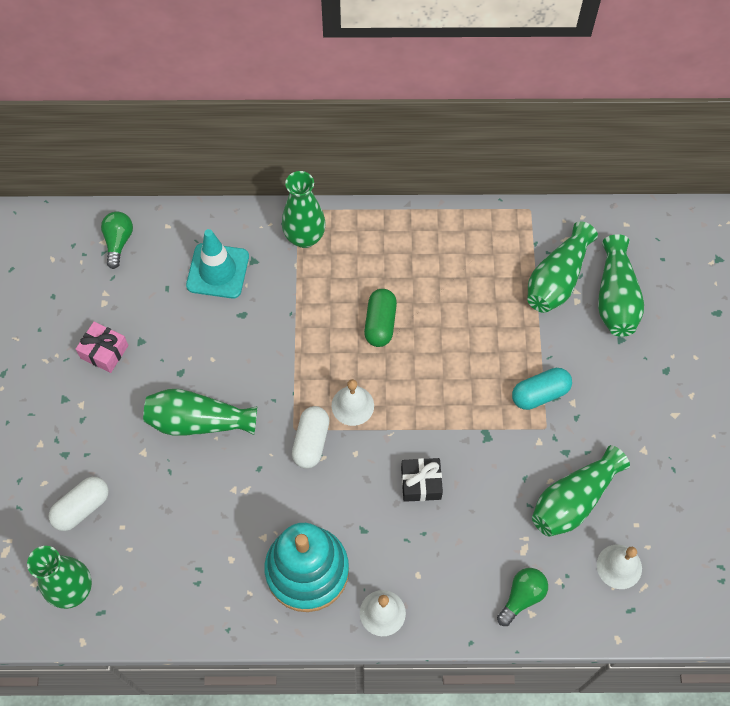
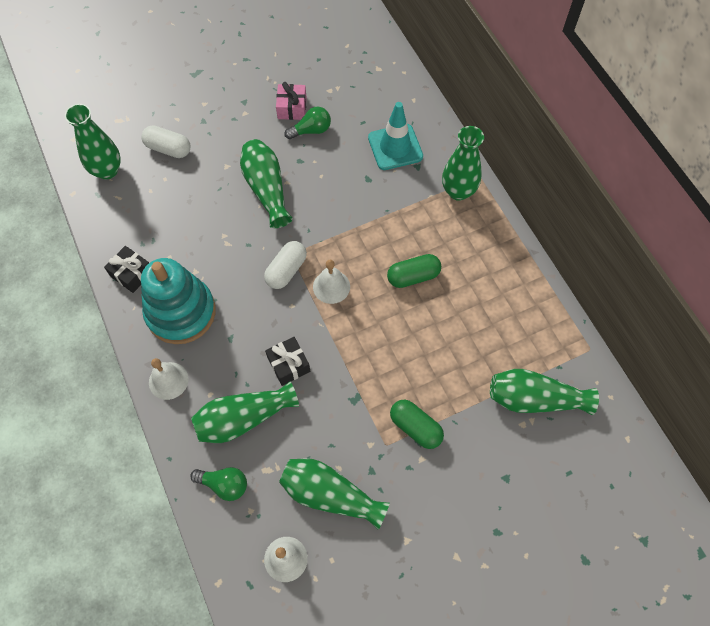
camera: 65 degrees right, 0 degrees up
(118, 242) = (382, 77): green light bulb -> green light bulb (311, 130)
(231, 608) = (132, 274): none -> black gift
(311, 442) = (286, 270): white capsule -> white capsule turned 45 degrees counterclockwise
(540, 394) = (415, 427): turquoise capsule -> green capsule
(615, 298) = (545, 458): green vase -> green vase (243, 418)

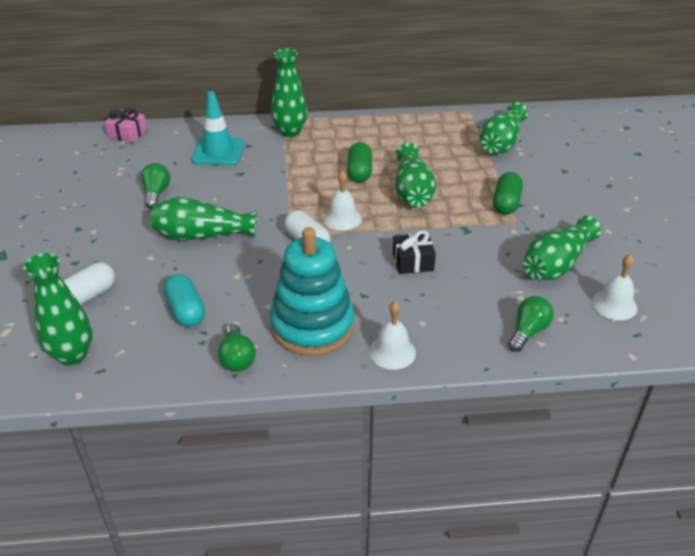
camera: 70 degrees left, 25 degrees down
(132, 274) = (237, 358): black gift -> green light bulb
(172, 219) = (186, 311): none -> turquoise capsule
(243, 418) = (459, 303): green vase -> green vase (412, 191)
(292, 108) = (117, 199): pink gift -> pink gift (127, 134)
(415, 427) = (506, 203): green capsule -> green capsule turned 45 degrees counterclockwise

